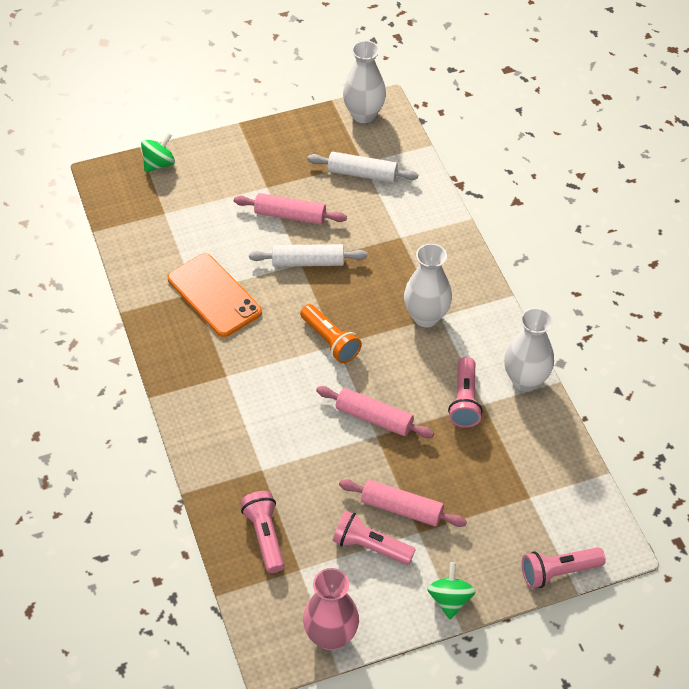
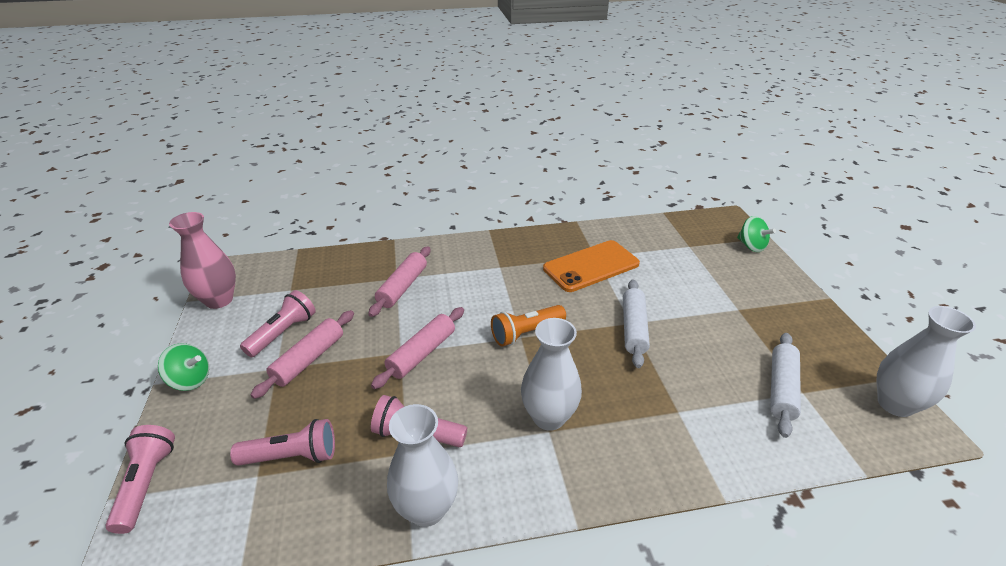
camera: 100 degrees right, 15 degrees down
(265, 536) = (332, 274): pink flashlight -> pink flashlight (292, 456)
(290, 215) = (699, 322): pink rolling pin -> pink rolling pin (402, 287)

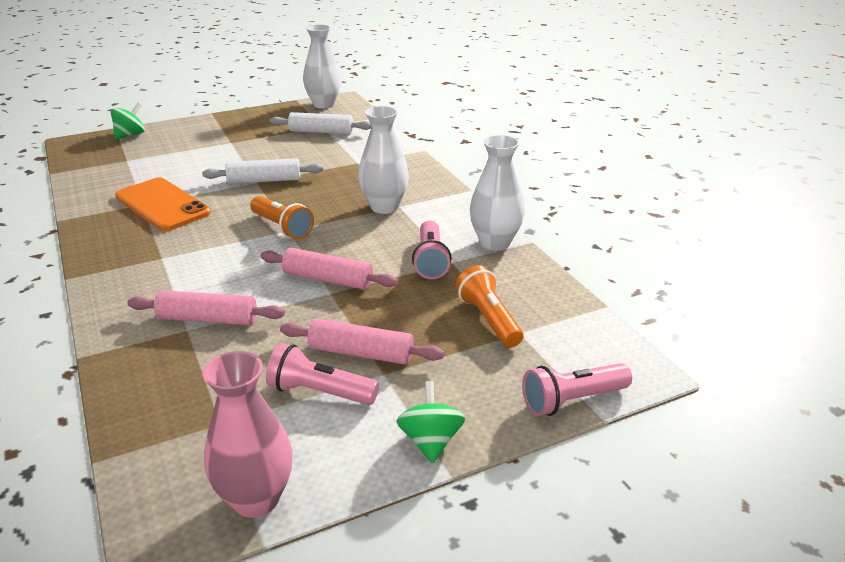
camera: 105 degrees left, 5 degrees down
(292, 456) = (489, 319): pink flashlight -> orange flashlight

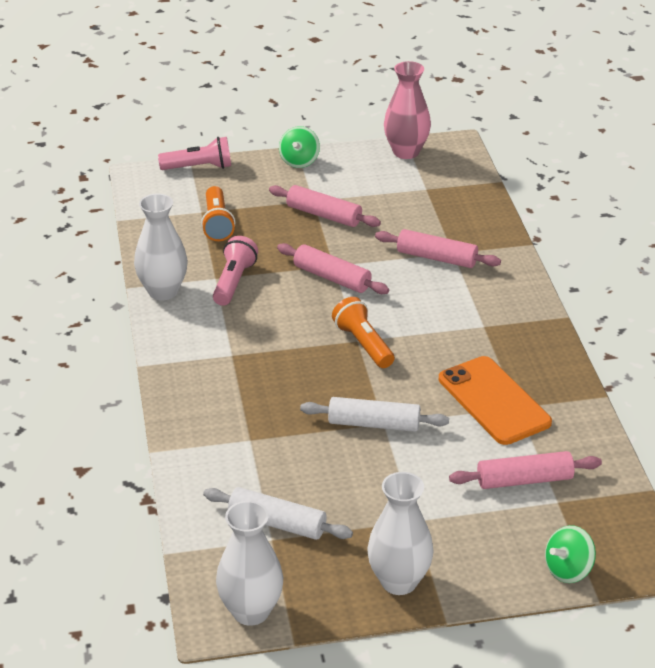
camera: 165 degrees left, 5 degrees up
(148, 166) = (524, 480): none -> pink rolling pin
(319, 392) = (359, 196): pink flashlight -> none
(384, 207) = (248, 355): white vase -> white vase (399, 581)

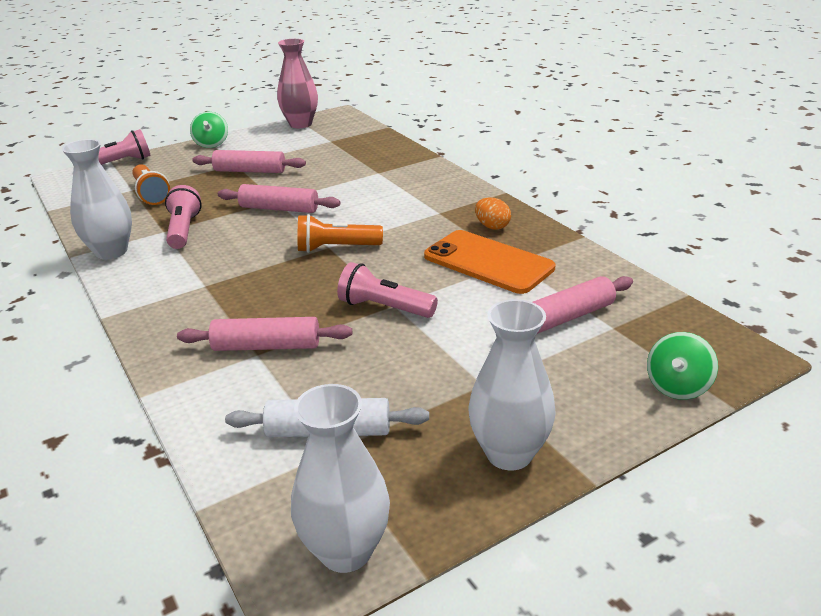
camera: 20 degrees left, 5 degrees down
(363, 344) = (336, 248): orange flashlight -> orange flashlight turned 45 degrees counterclockwise
(374, 424) = (384, 307): white rolling pin -> pink flashlight
(436, 258) = (366, 178): pink rolling pin -> pink rolling pin (267, 346)
(524, 359) = (492, 226): none -> orange egg

